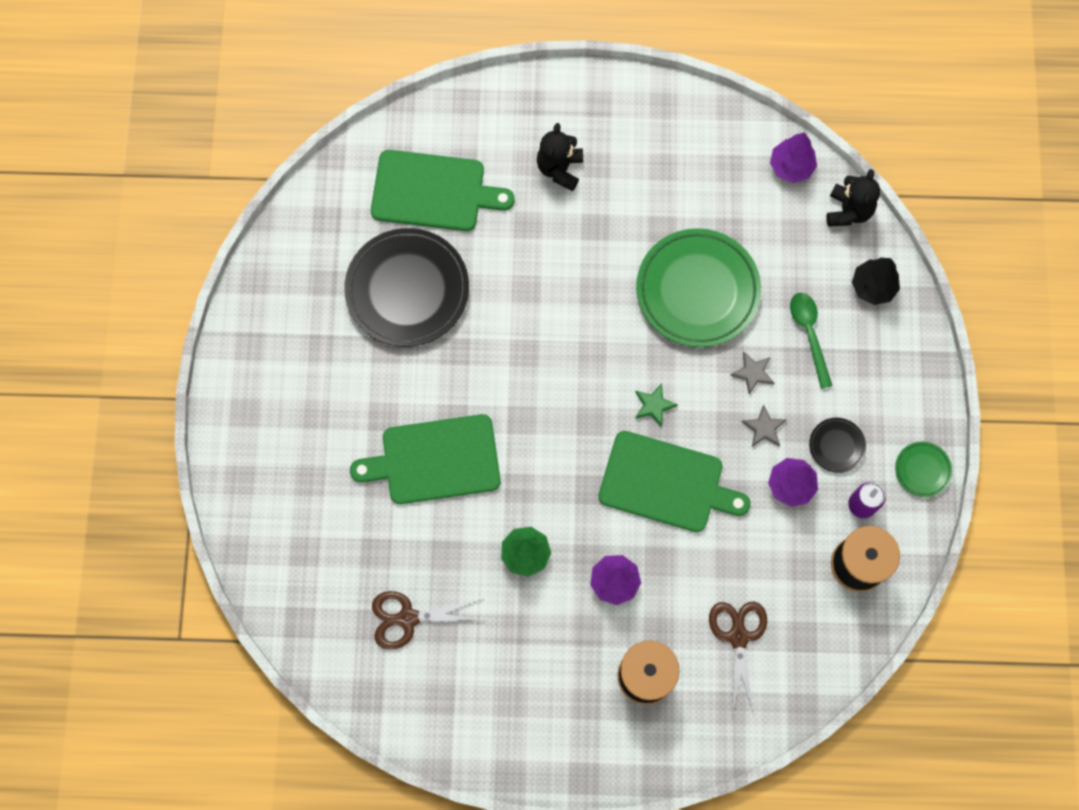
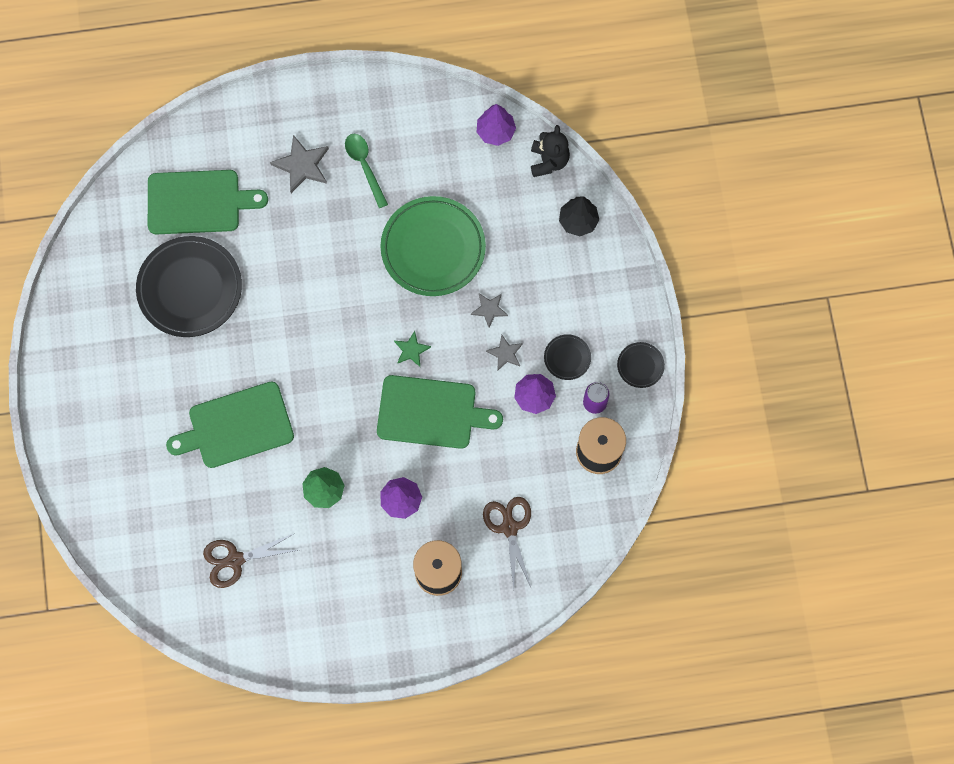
camera: 10 degrees left, 0 degrees up
(560, 169) = (302, 165): black teddy bear -> grey star
(809, 334) = (531, 269): green spoon -> green spoon (364, 166)
(922, 470) = (640, 366): green plate -> black plate

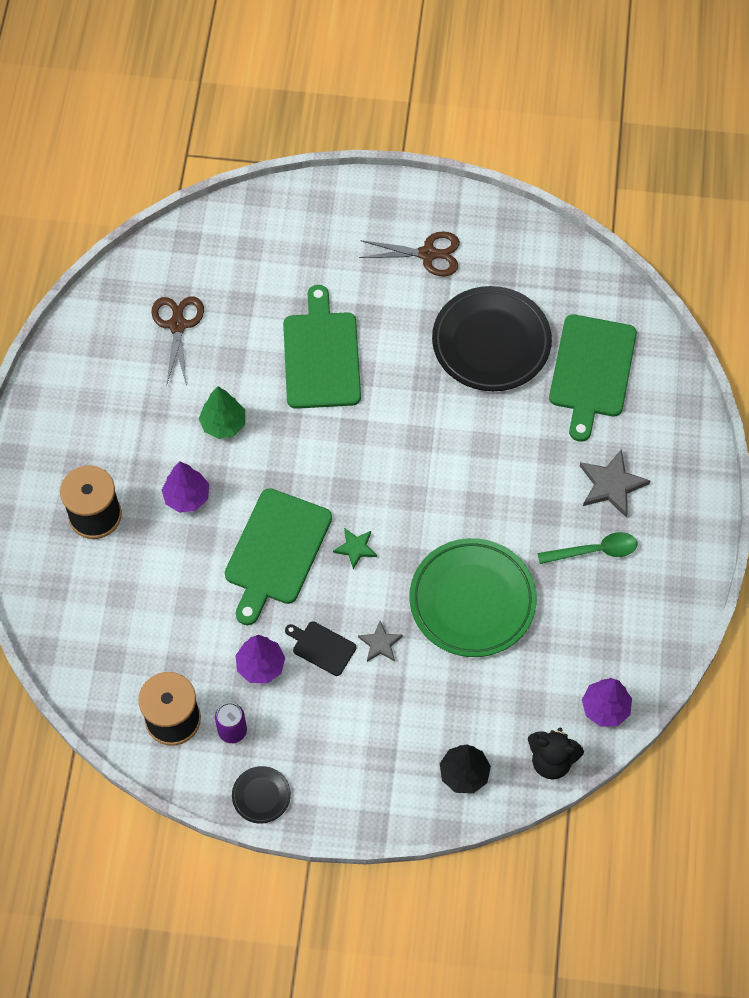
camera: 105 degrees right, 10 degrees down
(505, 353) = (322, 647): grey star -> black cutting board
(509, 527) = (118, 600): brown scissors -> brown scissors (427, 254)
(567, 358) = (296, 714): black plate -> none

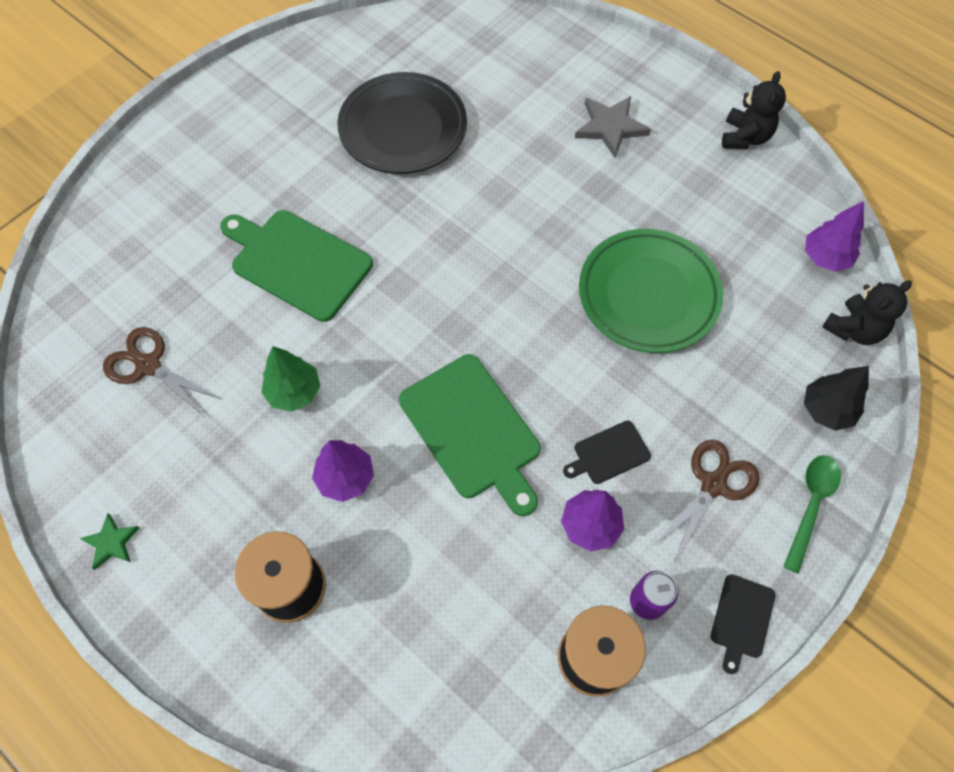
camera: 55 degrees left, 0 degrees up
(261, 796) = (742, 619): black plate -> black cutting board
(355, 548) = (522, 357): green star -> green star (111, 542)
(380, 643) = (640, 398): grey star -> none
(427, 254) = (274, 121): brown scissors -> brown scissors (713, 485)
(592, 371) = (491, 77): green cutting board -> none
(594, 551) = (665, 175): green spoon -> green spoon (811, 505)
(682, 589) = (745, 137): none -> black teddy bear

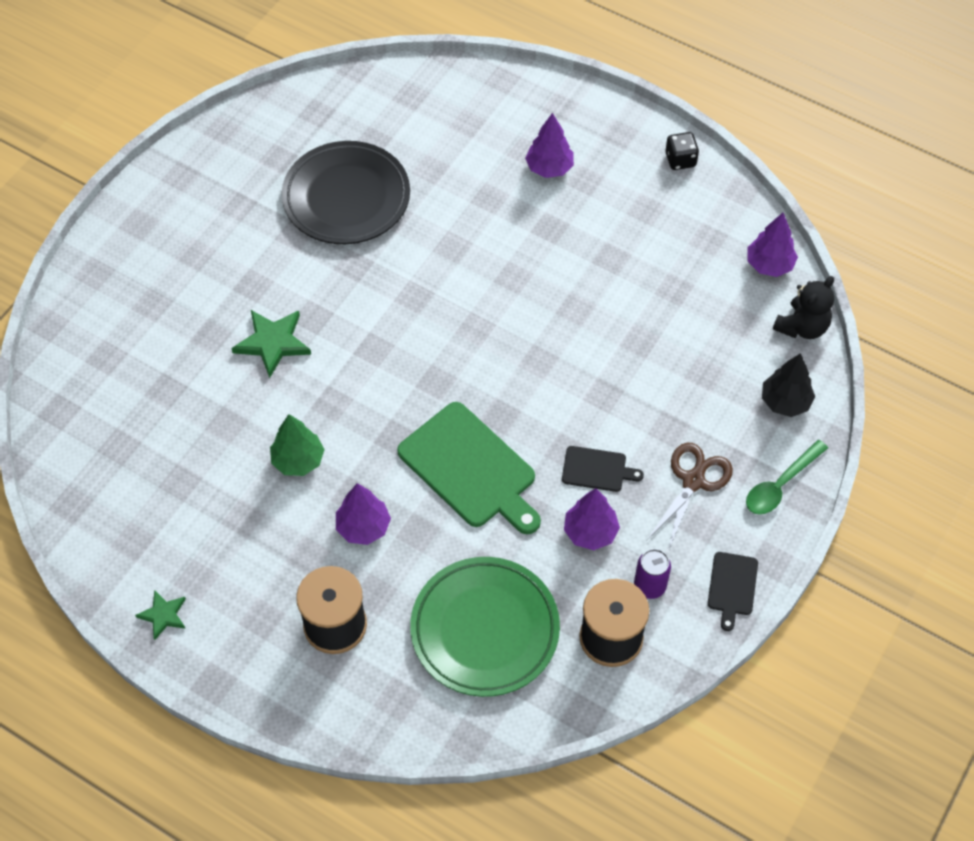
camera: 10 degrees left, 5 degrees down
(148, 366) = (154, 458): brown scissors -> none
(297, 263) = (273, 343): green cutting board -> green star
(609, 453) = (597, 469): black cutting board -> black cutting board turned 135 degrees counterclockwise
(610, 127) = (549, 168): grey star -> purple tree
(648, 295) = (610, 323): green plate -> green plate (485, 630)
(745, 137) = (680, 160): black teddy bear -> black dice
(811, 505) = (780, 485): green spoon -> green spoon turned 150 degrees counterclockwise

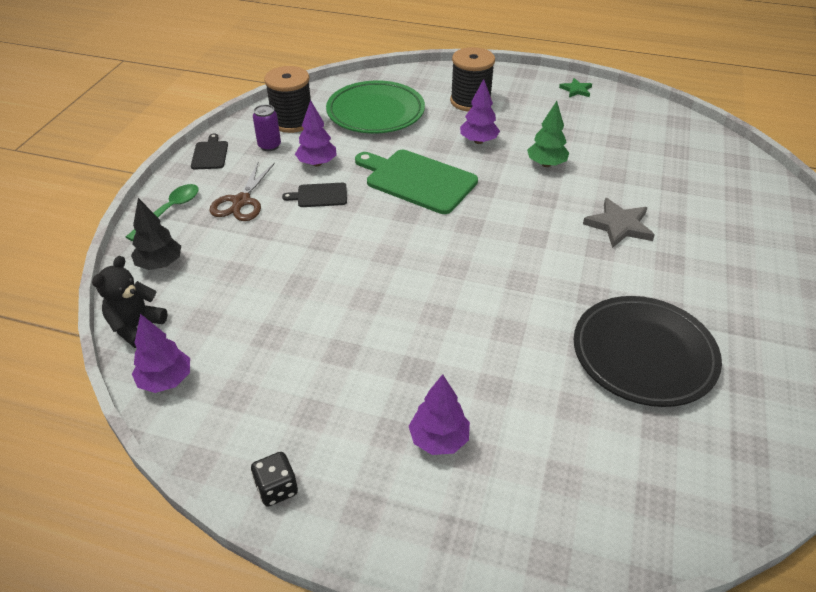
camera: 165 degrees right, 15 degrees down
(273, 343) = (619, 225): green star -> grey star

